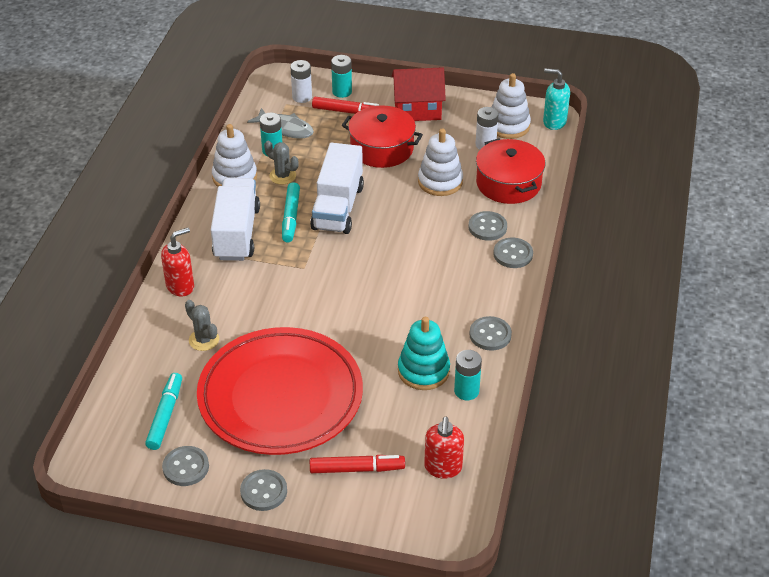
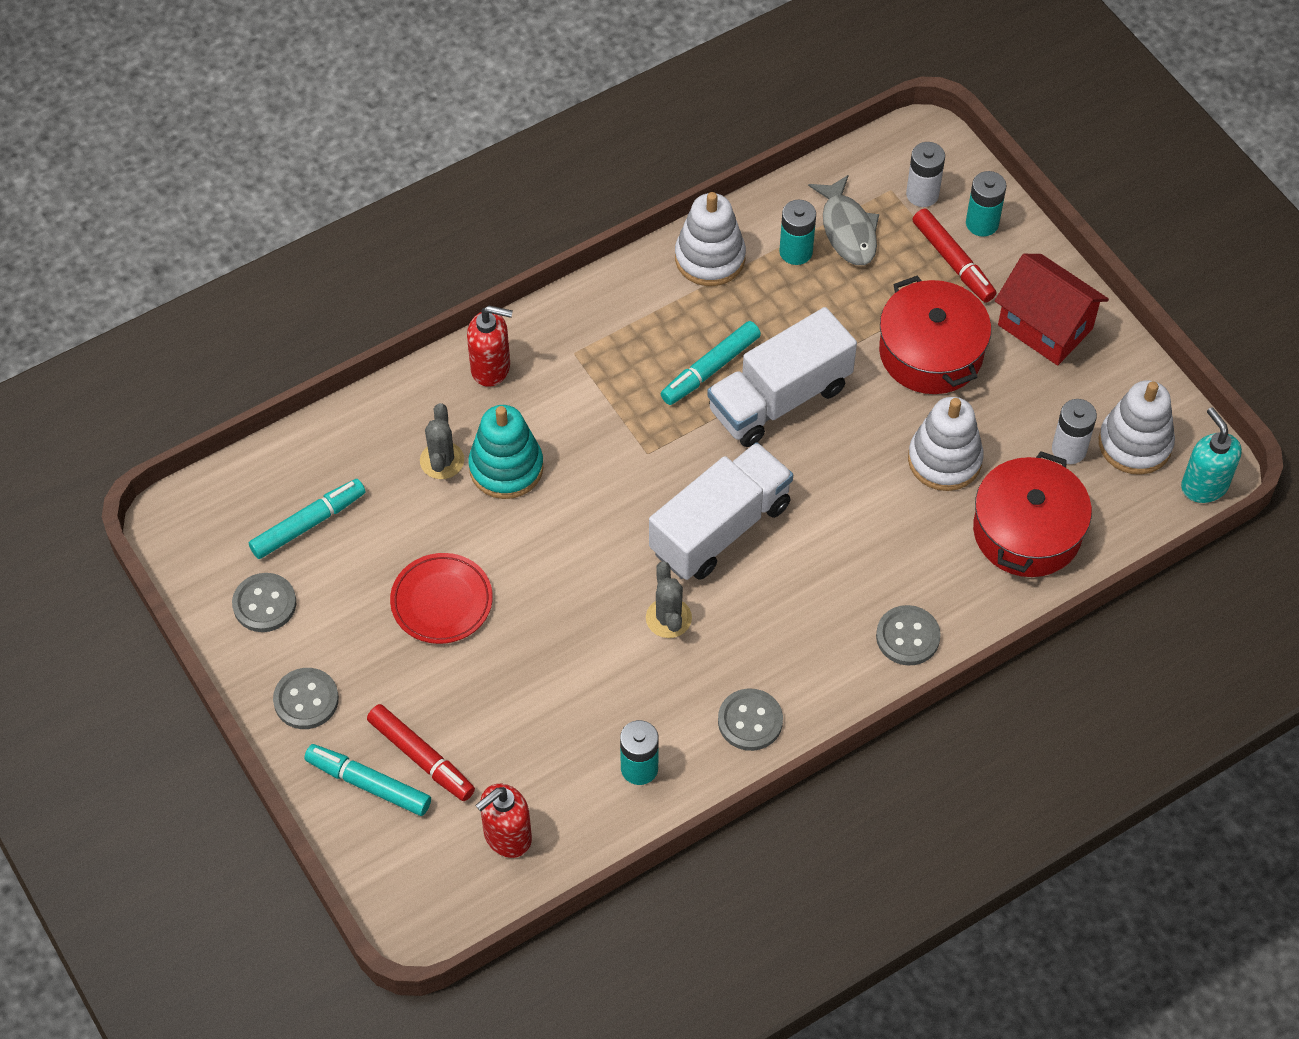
camera: 45 degrees right, 15 degrees up
(237, 233) = (626, 343): white truck -> white truck (720, 528)
(280, 397) = (442, 601): red plate -> red plate, size x0.43
(282, 176) = (766, 300): grey cactus -> grey cactus (668, 618)
(345, 501) = (368, 784): none -> turquoise marker
(423, 371) = (623, 702): turquoise stacking toy -> turquoise stacking toy (506, 468)
(487, 227) = (923, 573): grey button -> none

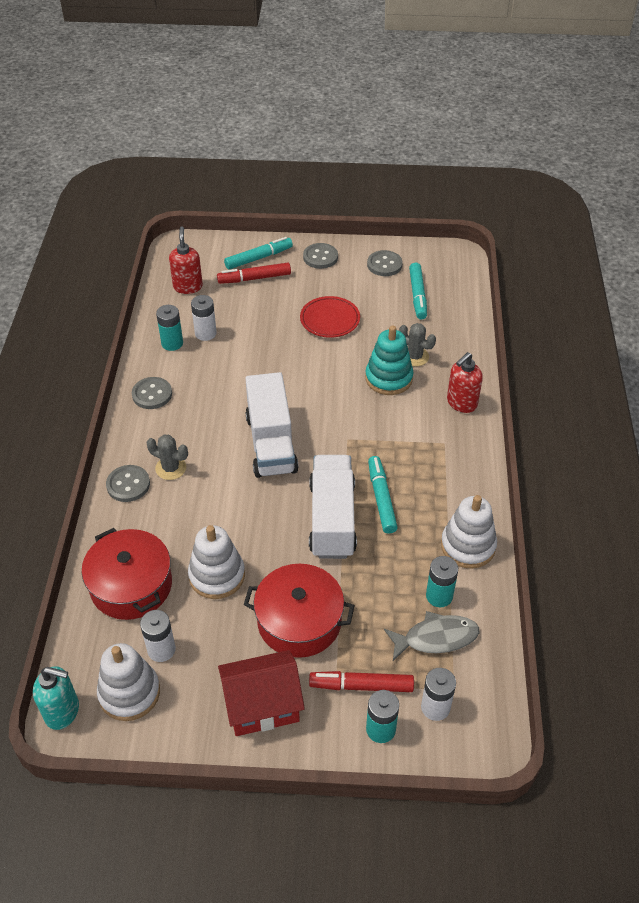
camera: 125 degrees right, 10 degrees down
(587, 739) = (205, 333): none -> white battery
(668, 618) = (239, 394): grey cactus -> grey cactus (171, 468)
(847, 230) = (436, 638): grey fish -> grey fish turned 150 degrees clockwise

